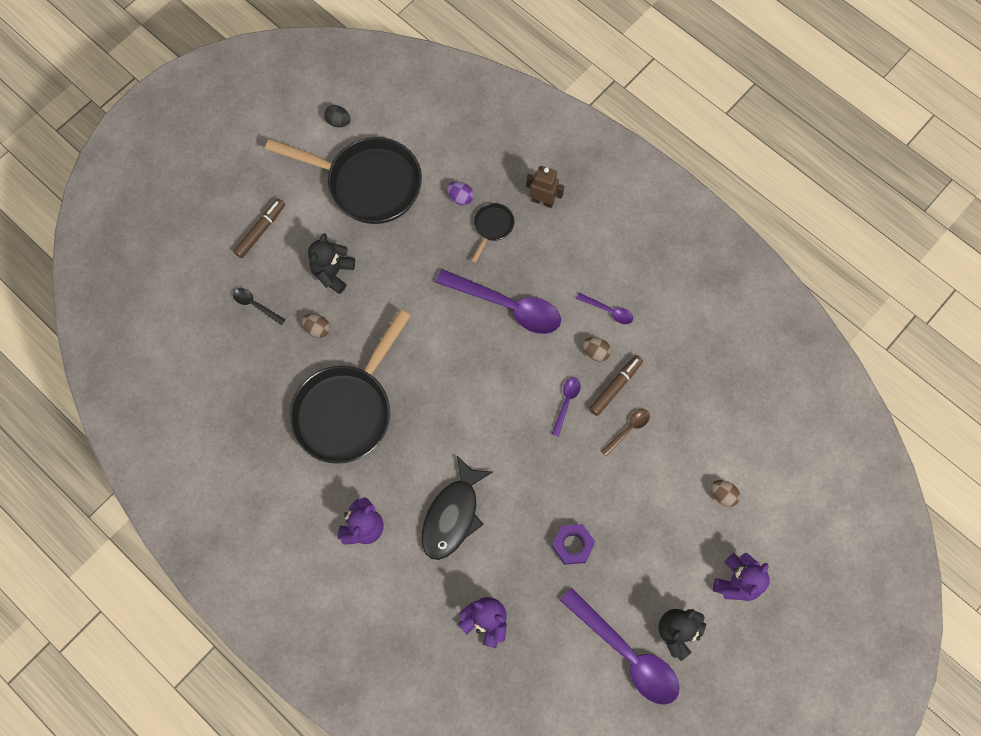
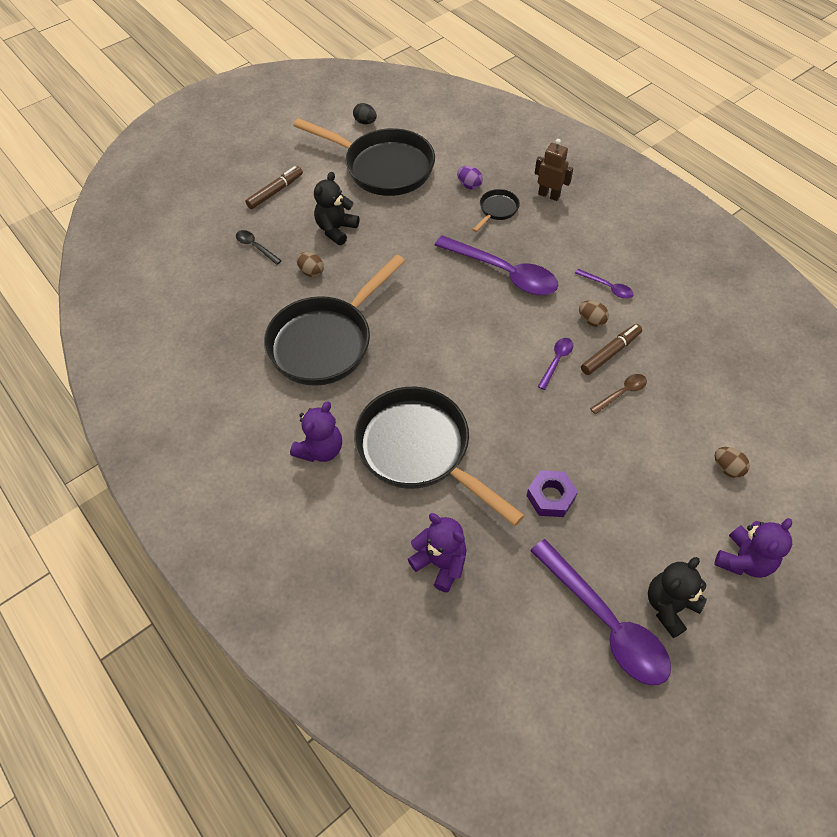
camera: 10 degrees right, 15 degrees down
(453, 515) = (419, 450): black fish -> black pan

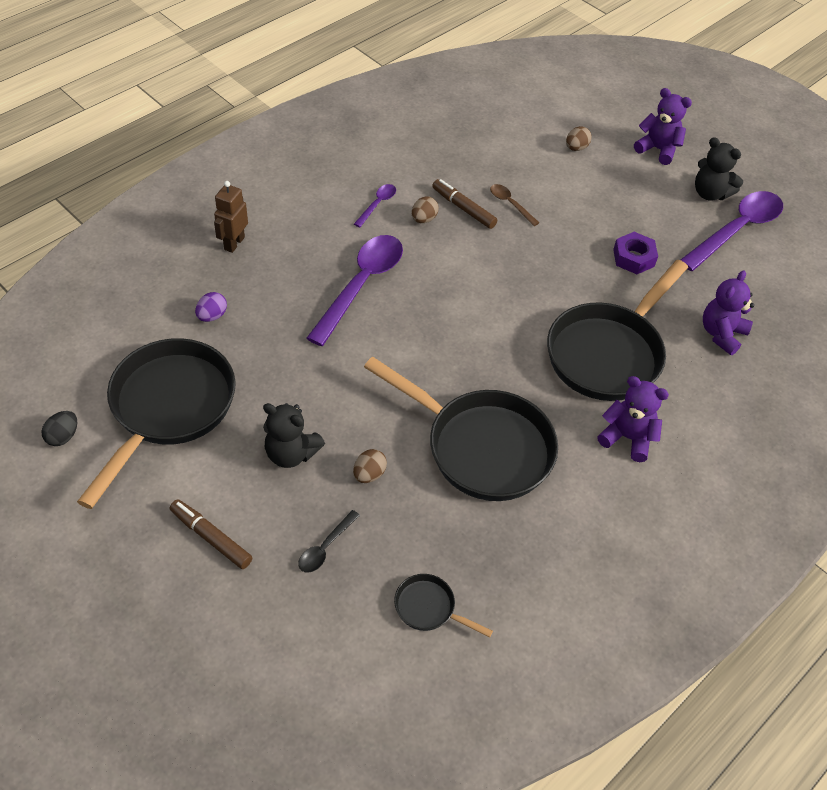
camera: 100 degrees left, 5 degrees down
(497, 210) = (258, 290): black pan -> black pan (429, 608)
(556, 361) = (479, 247): purple spoon -> none

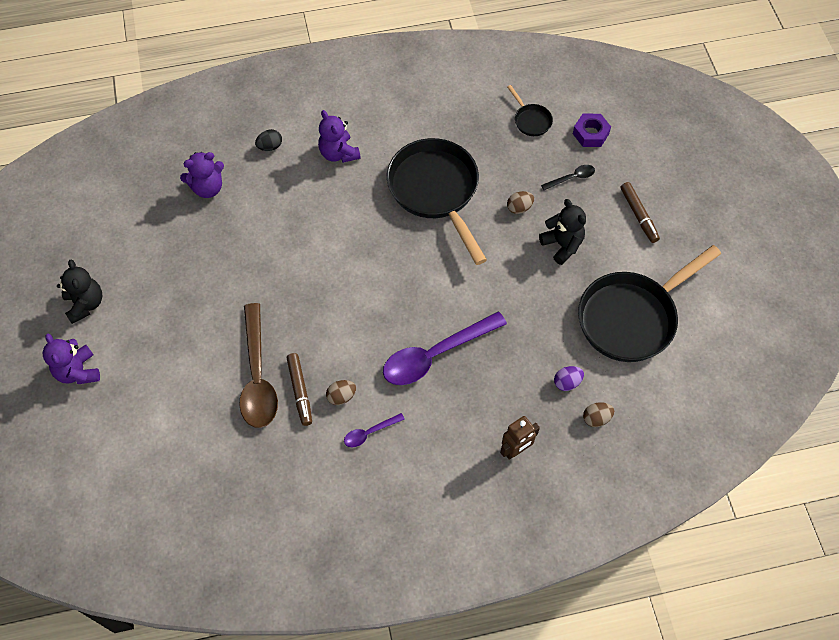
camera: 145 degrees left, 10 degrees up
(63, 436) = (713, 330): black egg -> black egg (270, 146)
(510, 204) = (257, 376): brown spoon -> brown spoon, size x2.19
(576, 148) = (146, 410): brown egg -> brown egg (596, 418)
(608, 353) = (298, 212): black pan -> none
(633, 258) = (207, 276): purple nut -> purple nut (590, 134)
(736, 230) = (104, 260): purple spoon -> none

